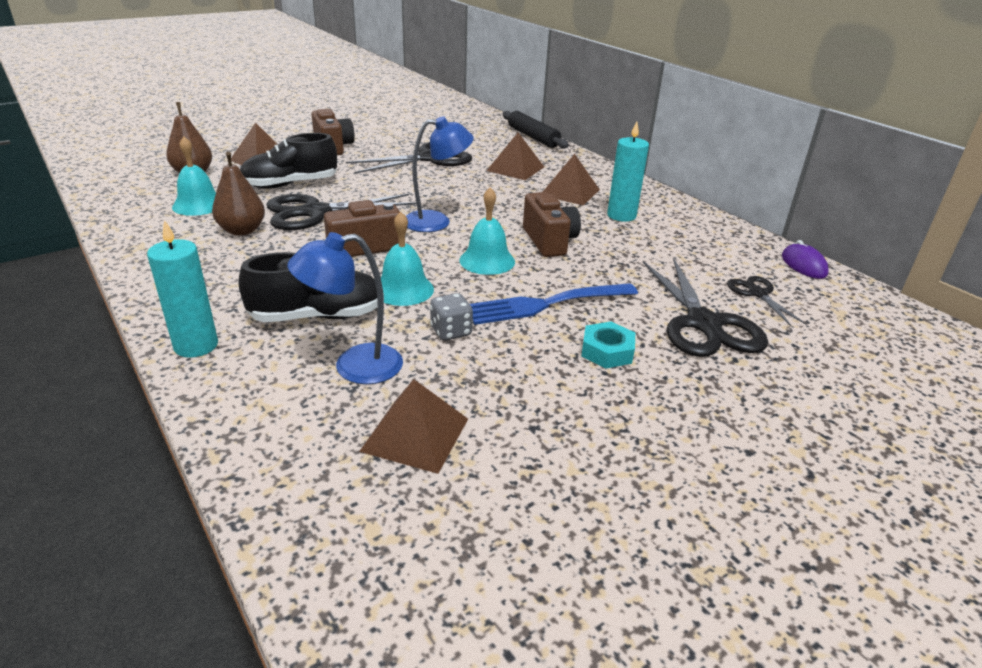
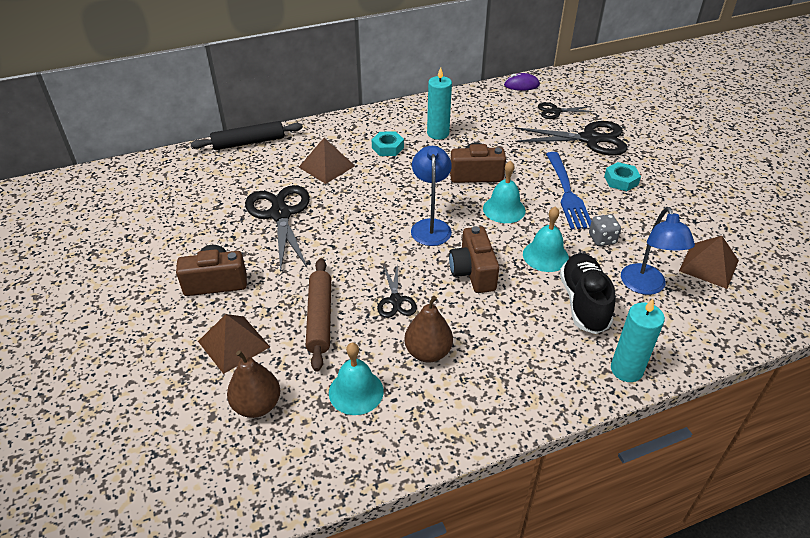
camera: 75 degrees left, 10 degrees up
(290, 184) = (320, 318): black shoe -> brown rolling pin
(315, 212) = (395, 300): black scissors -> black scissors, size x0.53
(570, 192) = (387, 147): brown pyramid -> turquoise nut

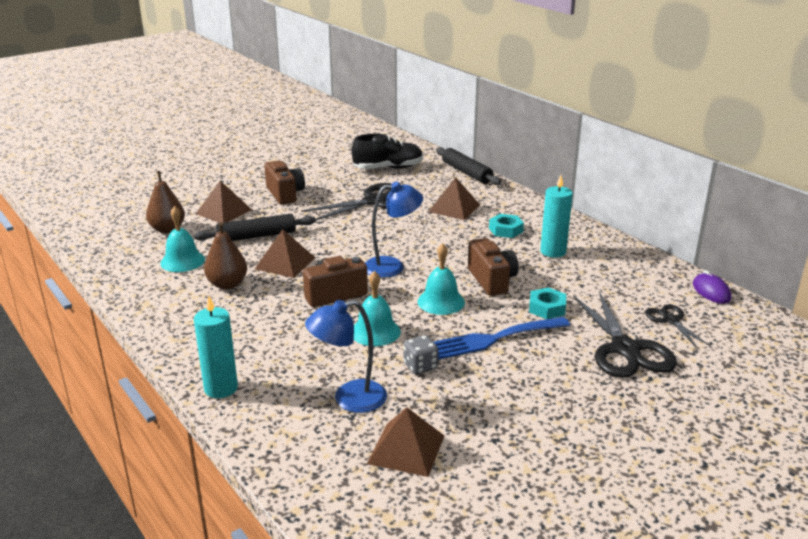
camera: 75 degrees right, 15 degrees down
(320, 318) = (256, 236): brown rolling pin -> black rolling pin
(395, 300) = (285, 263): black scissors -> brown pyramid
(583, 303) = (310, 359): black shoe -> black shoe (388, 168)
(621, 180) = (547, 377): turquoise nut -> turquoise nut (547, 308)

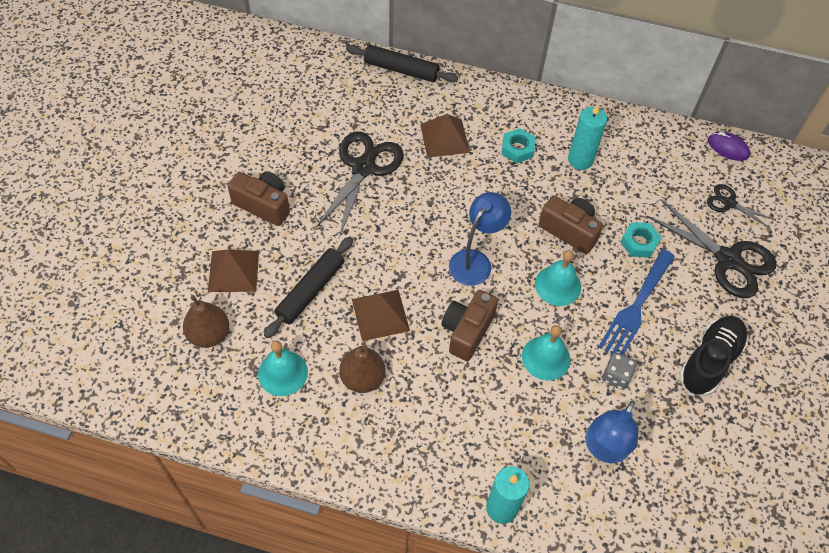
camera: 40 degrees left, 30 degrees up
(388, 168) = (320, 101): black shoe -> black shoe (709, 361)
(406, 449) = (688, 472): brown pyramid -> none

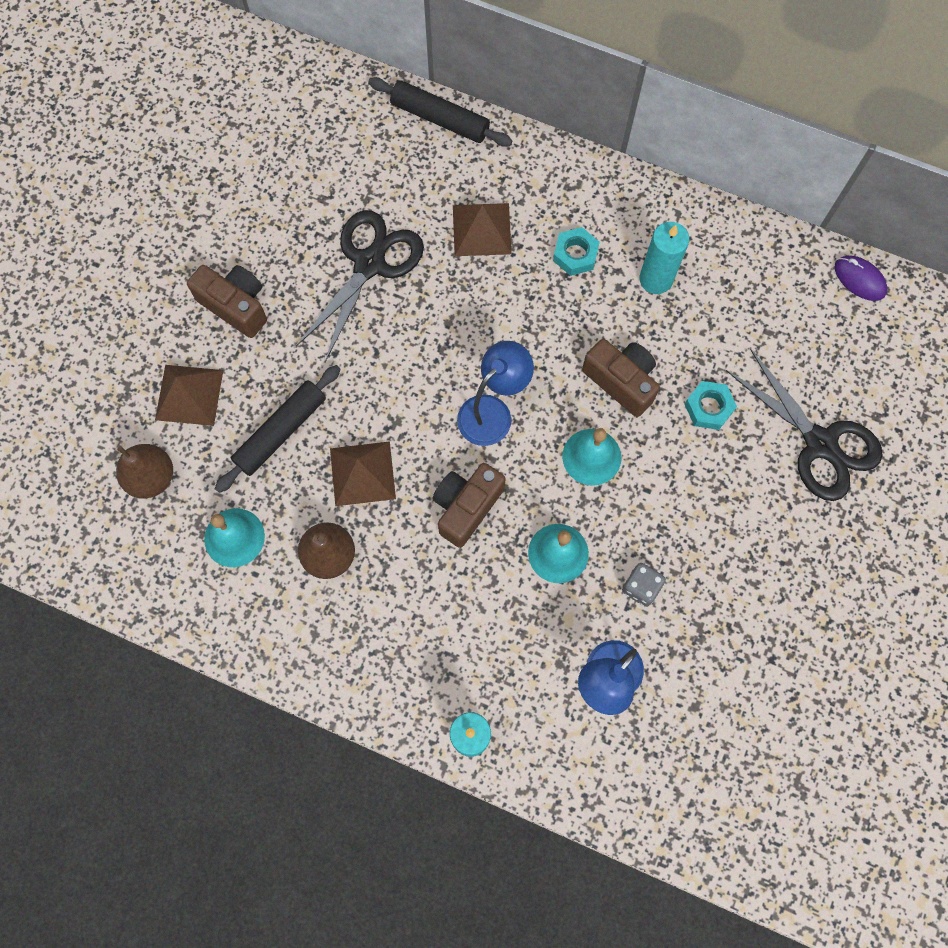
camera: 10 degrees right, 15 degrees up
(636, 306) = (686, 495): blue fork -> none
(709, 361) = (763, 580): black shoe -> none
(729, 203) = (841, 362): black scissors -> none

